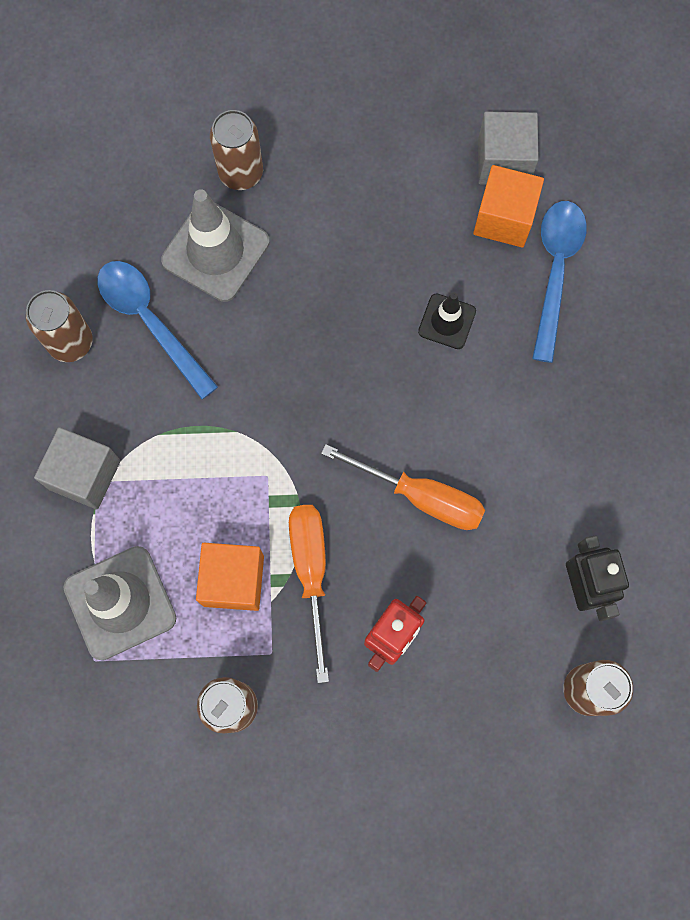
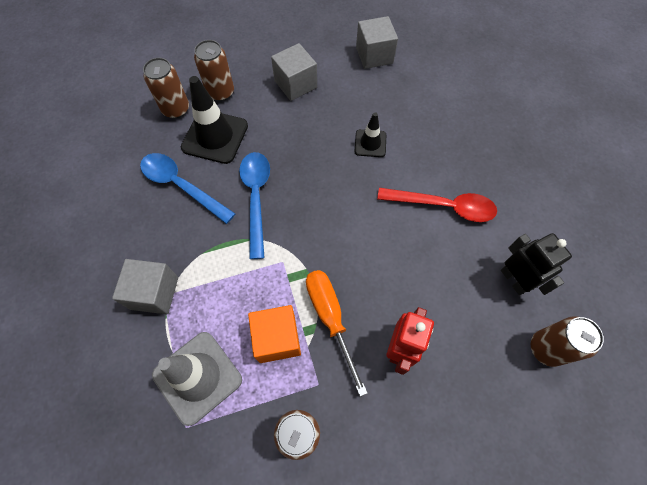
camera: 15 degrees left, 10 degrees down
(70, 342) = (129, 210): brown can -> brown can (176, 109)
(215, 251) = (215, 137): grey traffic cone -> black traffic cone
(361, 186) = (295, 84): none -> grey cube
(421, 496) = (389, 249): orange screwdriver -> none
(504, 218) = (385, 83): orange cube -> none
(522, 452) = (443, 206): none -> red spoon
(555, 272) = (425, 103): blue spoon -> blue spoon (256, 198)

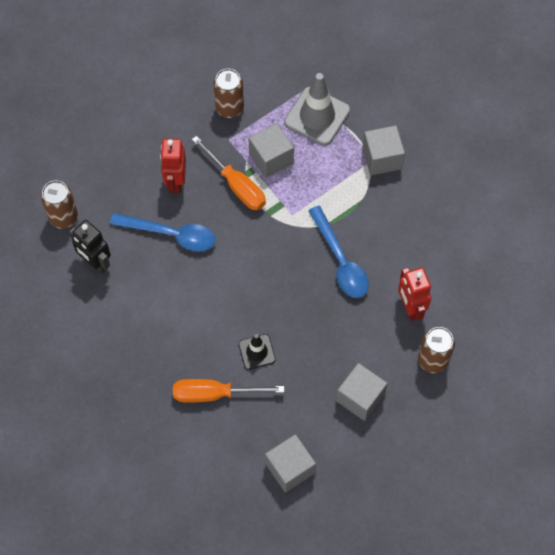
camera: 160 degrees right, 0 degrees up
(176, 109) = (466, 324): brown can -> none
(181, 186) = (412, 249): blue spoon -> blue spoon (171, 234)
(215, 137) = (410, 308): black traffic cone -> red robot
(277, 338) = (271, 158): orange cube -> grey cube
(420, 122) = (214, 394): none -> orange screwdriver
(443, 206) = (169, 309): red spoon -> none

